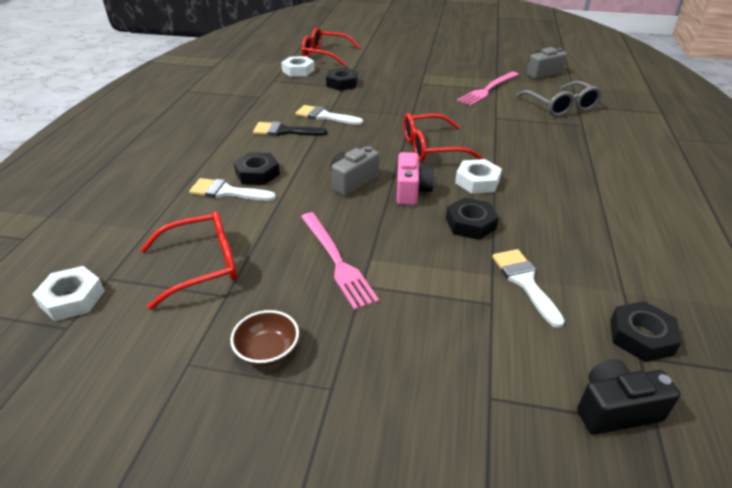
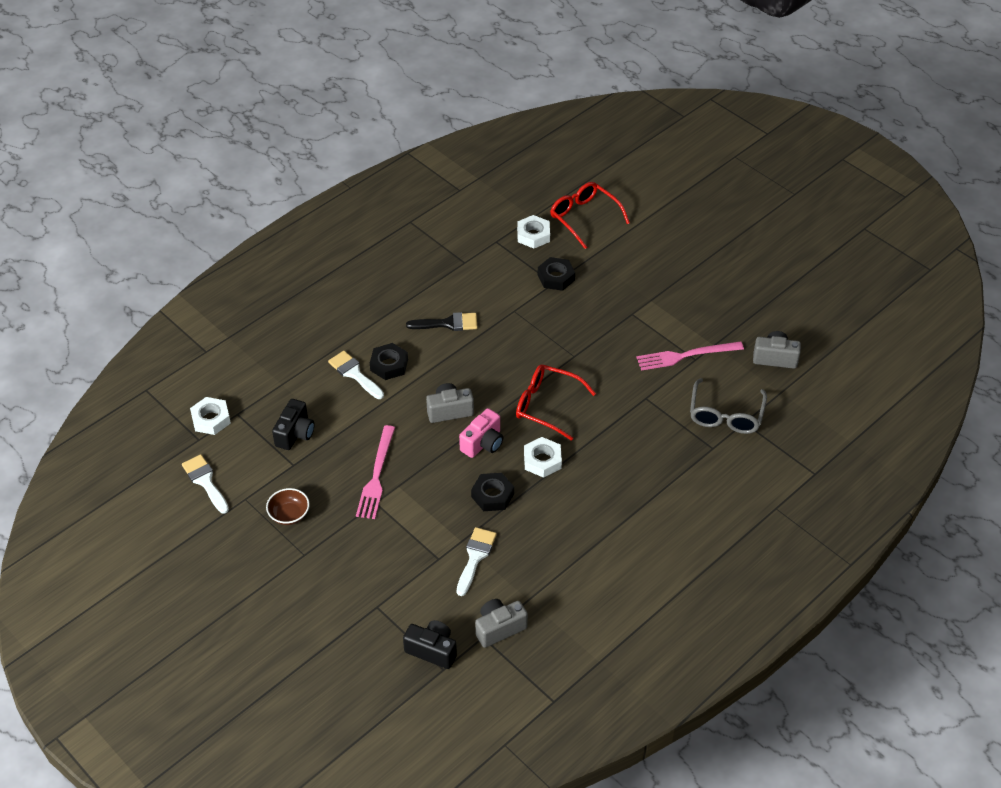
camera: 35 degrees right, 10 degrees up
(202, 265) = (295, 433): red glasses -> black camera
(284, 131) = (448, 323): black brush -> black brush turned 135 degrees clockwise
(324, 116) = (497, 320): white brush -> white brush (205, 481)
(641, 337) = (499, 628): black nut -> grey camera

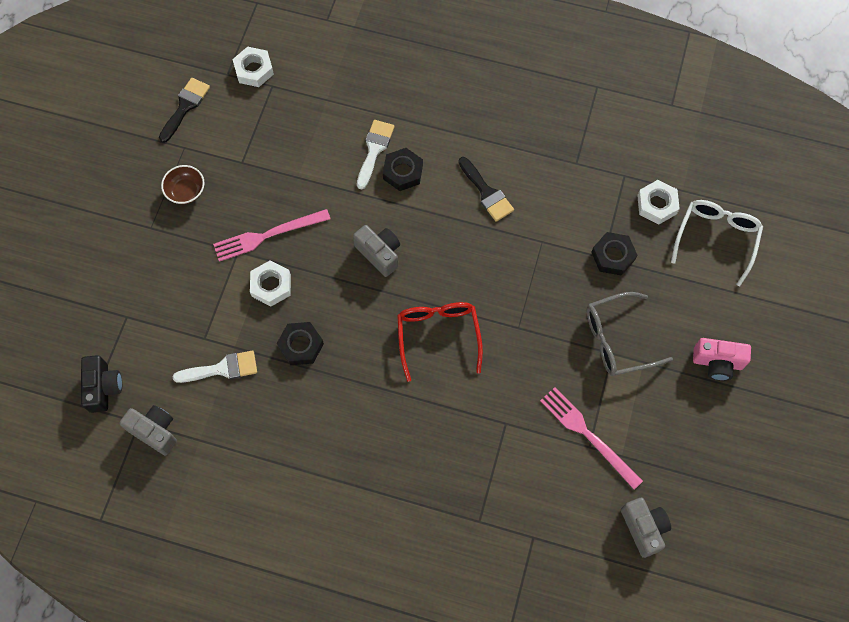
camera: 60 degrees right, 20 degrees up
(205, 481) = (185, 106): white brush -> black brush
(295, 433) = (277, 143): black camera -> none
(483, 443) = (357, 304): pink camera -> pink camera (717, 363)
(542, 460) = (367, 367): white nut -> white nut (271, 285)
(584, 218) = (716, 238): red glasses -> white glasses
(725, 415) = (531, 514): grey glasses -> grey glasses (617, 340)

